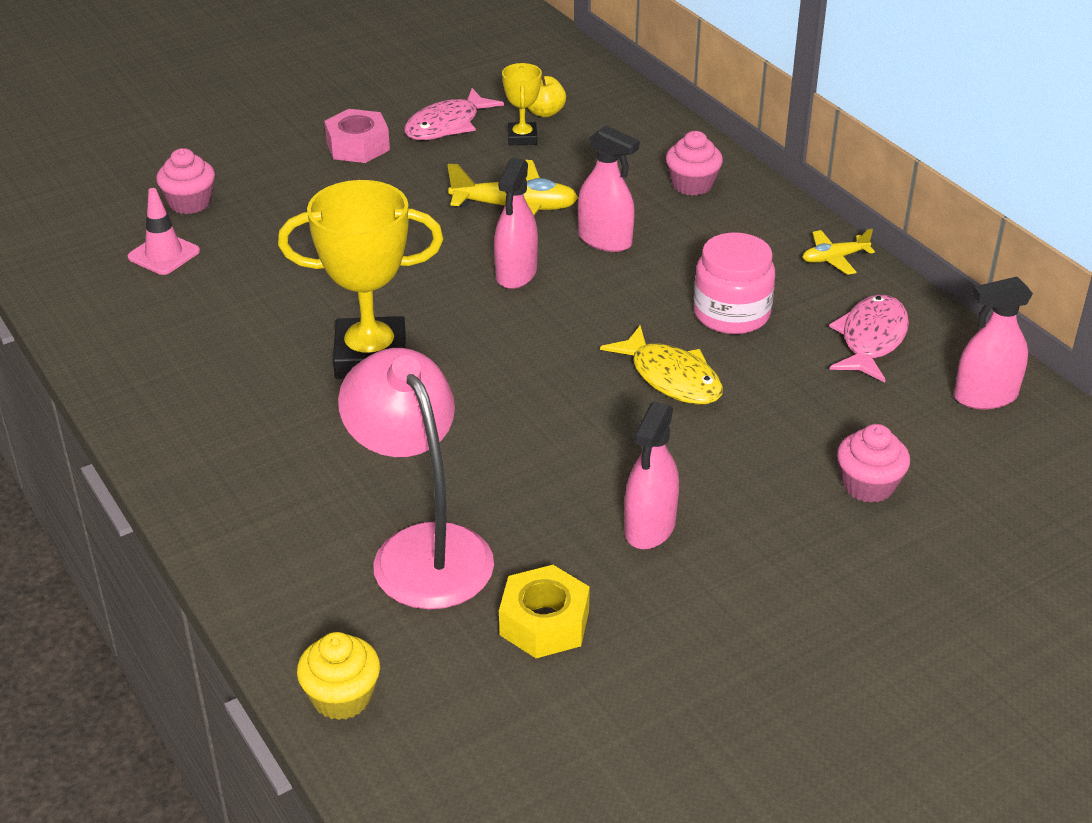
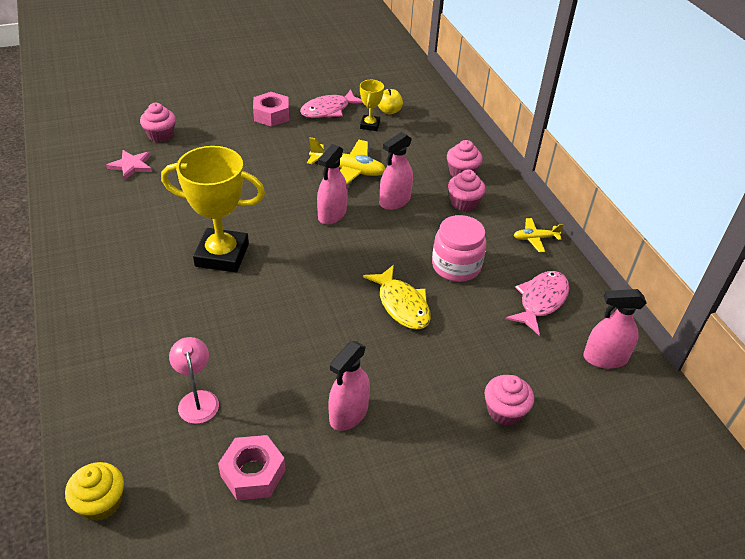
camera: 10 degrees right, 5 degrees up
(164, 254) = (131, 165): pink traffic cone -> pink star
(422, 549) = (197, 399): pink lamp -> pink lamp, size x0.51
(544, 623) = (253, 473): yellow nut -> pink nut
(605, 240) = (395, 201): pink spray bottle -> pink spray bottle turned 90 degrees clockwise
(711, 226) = (464, 203): none -> pink cupcake

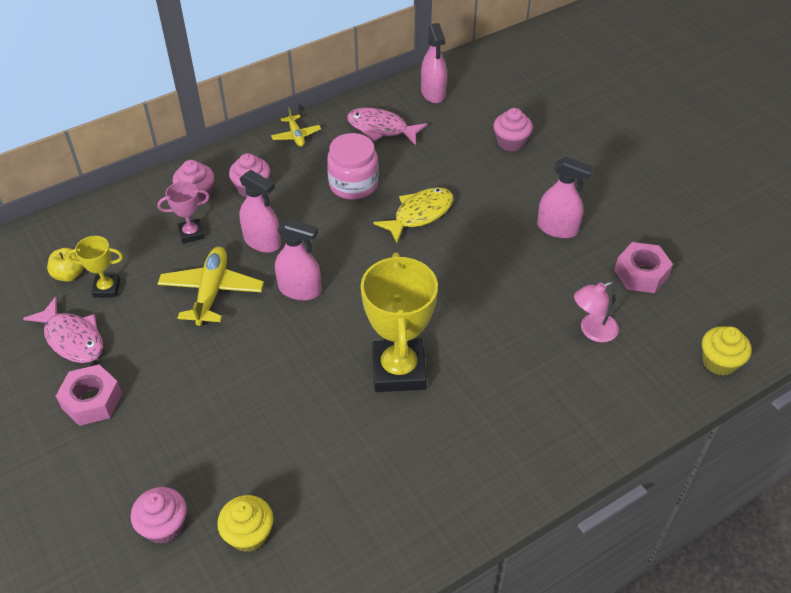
camera: 100 degrees left, 5 degrees up
(131, 165) = (249, 534): pink star -> yellow cupcake
(415, 166) = (191, 233): none -> pink trophy

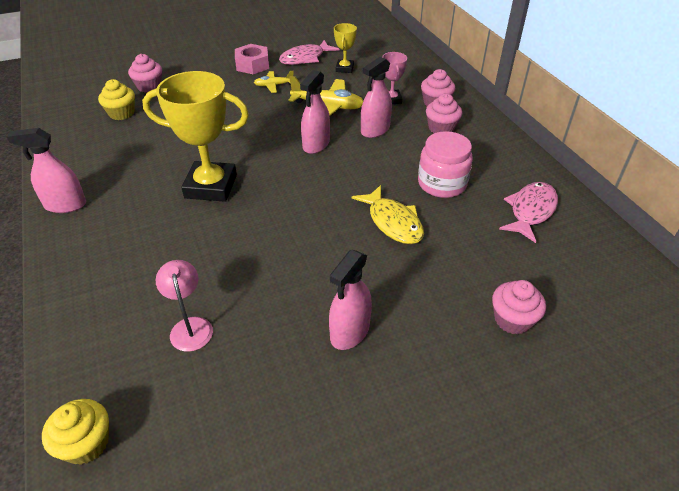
camera: 100 degrees right, 5 degrees down
(69, 275) = (361, 56): yellow apple -> none
(296, 135) = (514, 155): yellow plane -> yellow plane (273, 85)
(433, 93) = (605, 261): pink spray bottle -> pink spray bottle (65, 205)
(641, 274) = (252, 401): pink nut -> none

